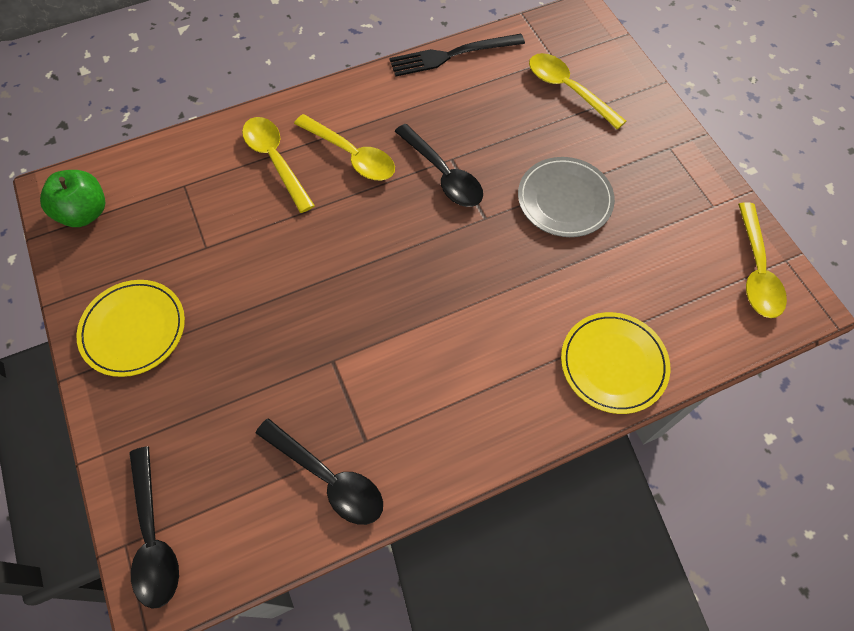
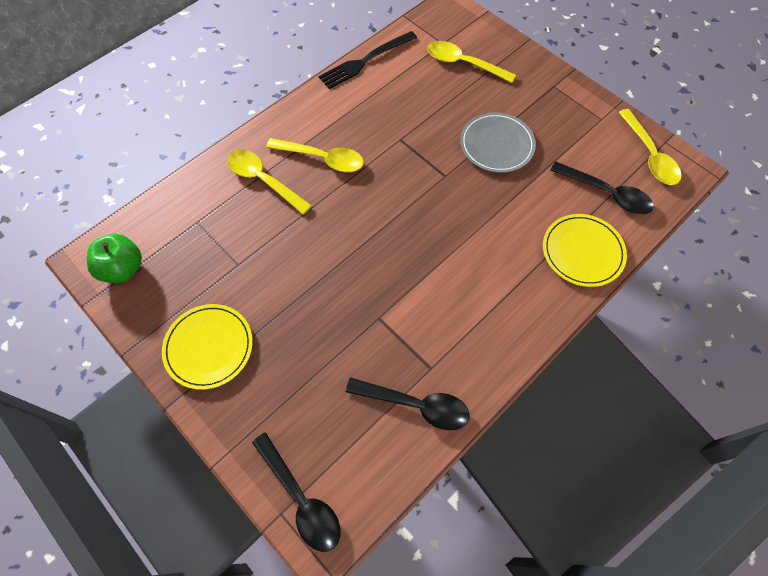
camera: 20 degrees left, 0 degrees up
(443, 174) = (399, 153): black spoon -> black spoon (606, 193)

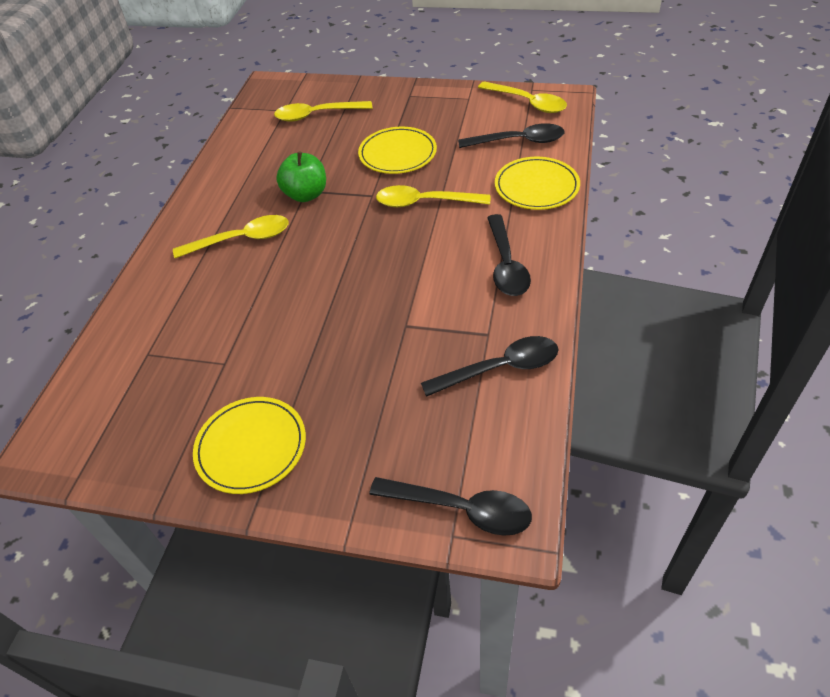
camera: 30 degrees left, 15 degrees down
(123, 269) = (91, 438): green apple -> green apple (306, 195)
(264, 180) = (194, 285): yellow spoon -> yellow spoon (425, 202)
(365, 61) = (221, 153): black fork -> none
(495, 313) = (506, 264): none -> black spoon
(496, 145) = (397, 154): grey plate -> yellow plate

